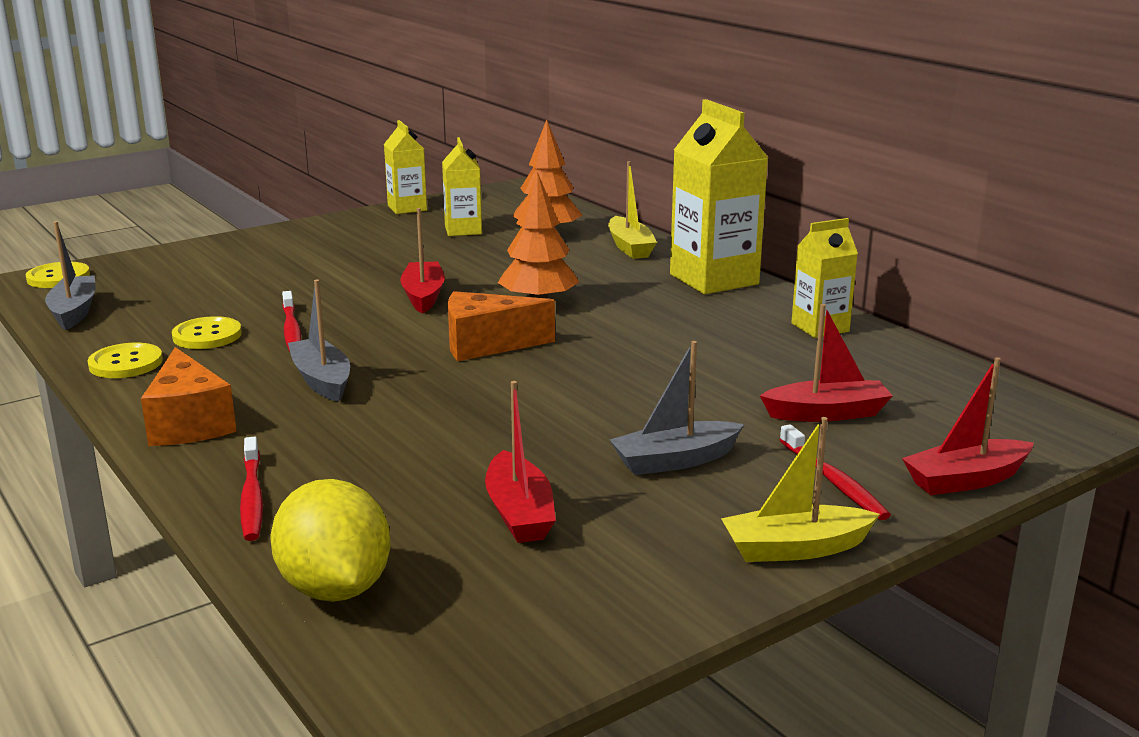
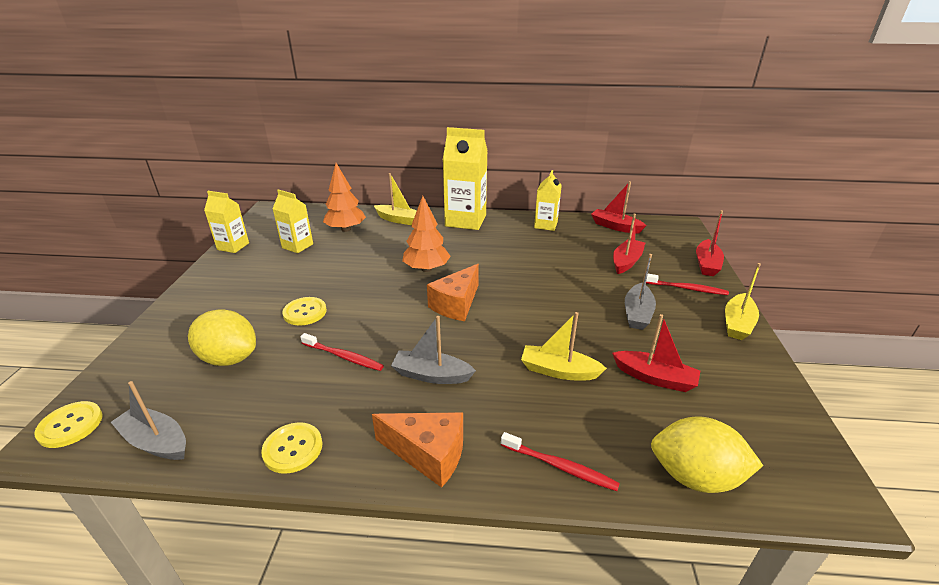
camera: 50 degrees left, 10 degrees up
(207, 335) = (301, 393): yellow button -> yellow button (305, 312)
(217, 287) = (229, 358): none -> yellow lemon
(423, 296) = (366, 295): red boat -> red boat (615, 227)
(437, 446) = (559, 371): none -> yellow boat

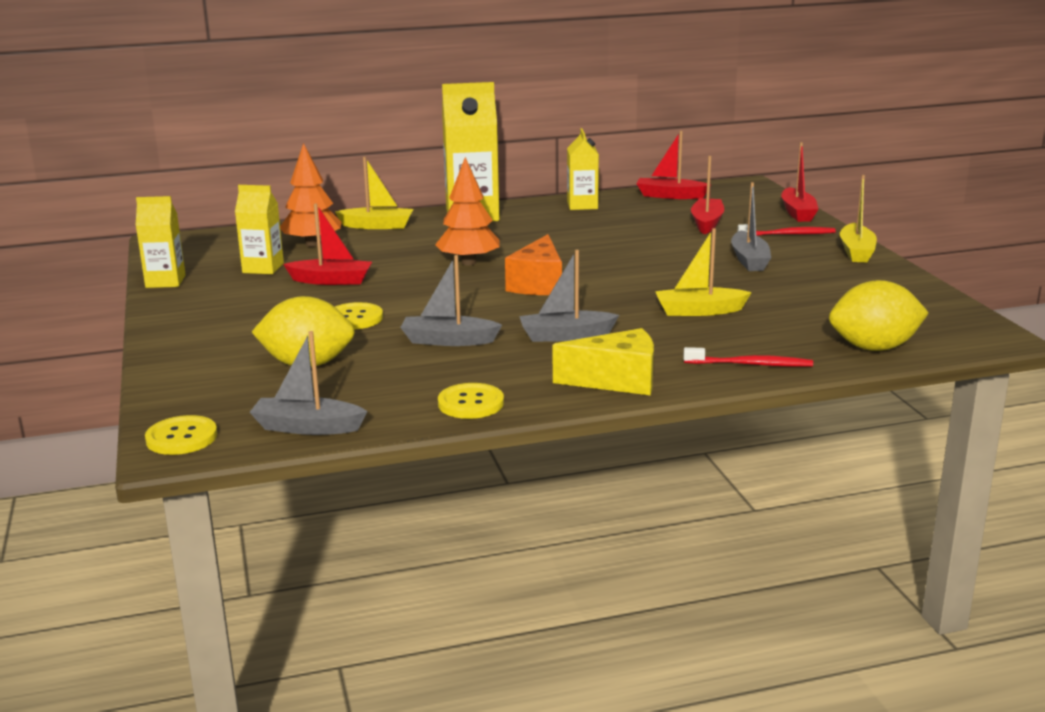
camera: 20 degrees left, 10 degrees down
(343, 357) = (448, 340): red toothbrush -> grey boat
(428, 454) = (617, 381): orange cheese -> yellow cheese
(654, 378) = (799, 299): red boat -> red boat (331, 280)

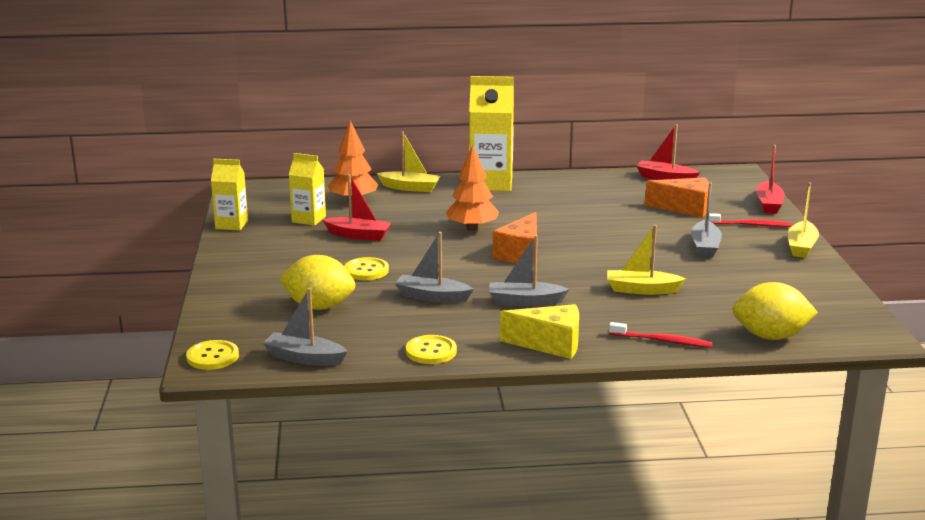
camera: 10 degrees right, 0 degrees up
(582, 205) = (586, 182): yellow carton -> none
(707, 223) = (685, 208): red boat -> orange cheese

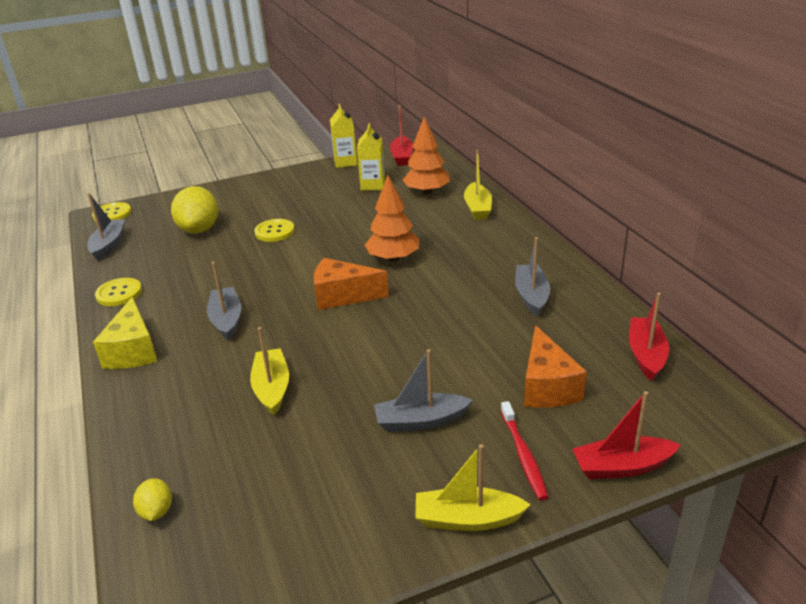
camera: 75 degrees right, 10 degrees up
(358, 235) = (348, 212): red boat -> red boat (402, 157)
(432, 297) = (227, 271): grey boat -> grey boat (531, 296)
(491, 183) = (523, 244): yellow carton -> none
(662, 341) = (142, 422): red toothbrush -> none
(770, 336) = (156, 511): yellow lemon -> yellow lemon, size x0.49

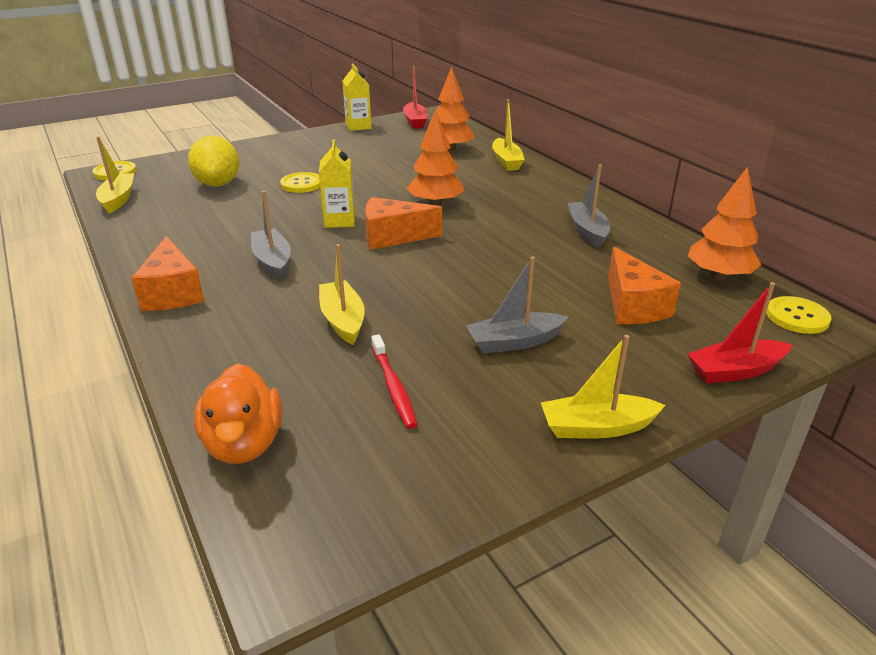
camera: 10 degrees left, 0 degrees up
(108, 245) = (118, 199): grey boat -> yellow boat
(119, 293) = (142, 241): yellow button -> yellow button (797, 317)
(133, 351) = (173, 293): yellow cheese -> orange cheese
(156, 511) = (244, 443): yellow lemon -> orange duck
(373, 185) = (393, 144): yellow carton -> yellow carton (339, 221)
(523, 455) = (632, 367): red toothbrush -> red toothbrush (393, 387)
(646, 355) = (719, 276): red boat -> orange tree

